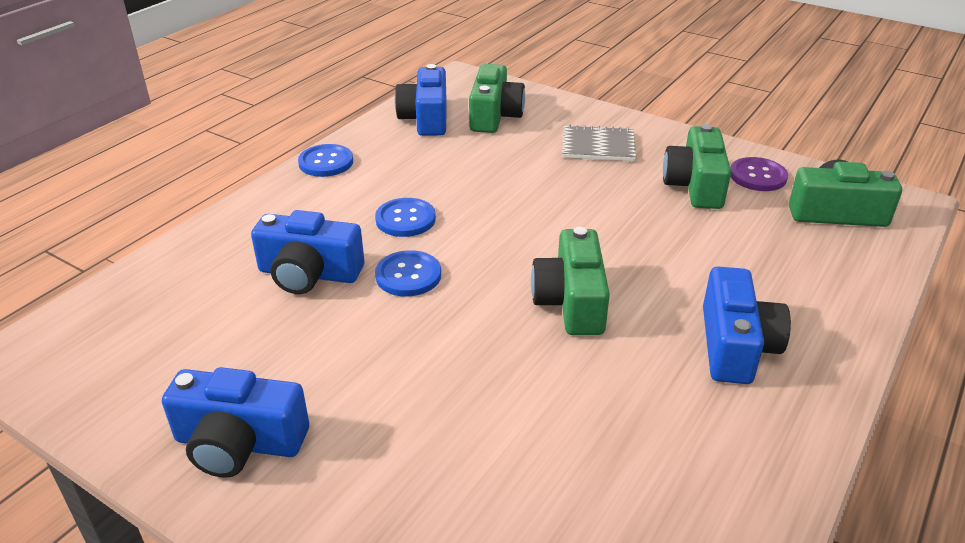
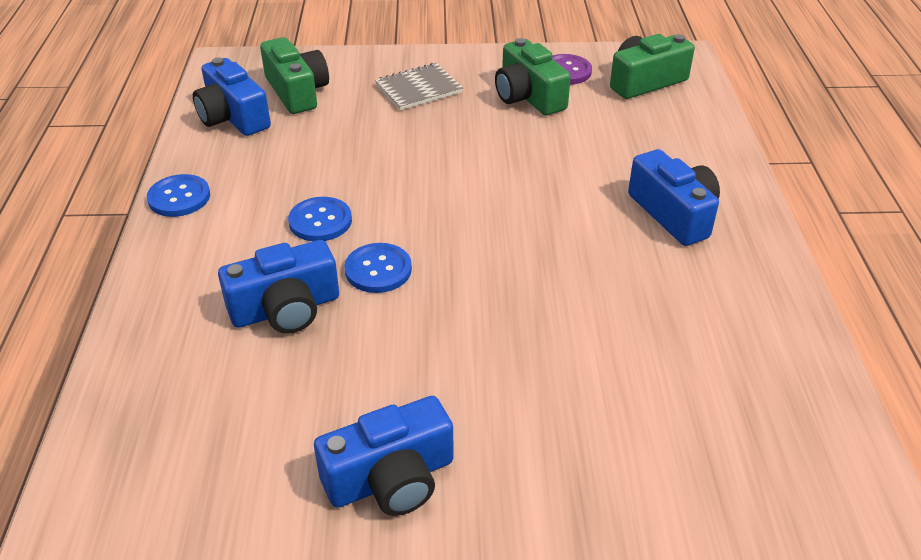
camera: 35 degrees left, 5 degrees up
(571, 301) = (531, 232): green camera -> none

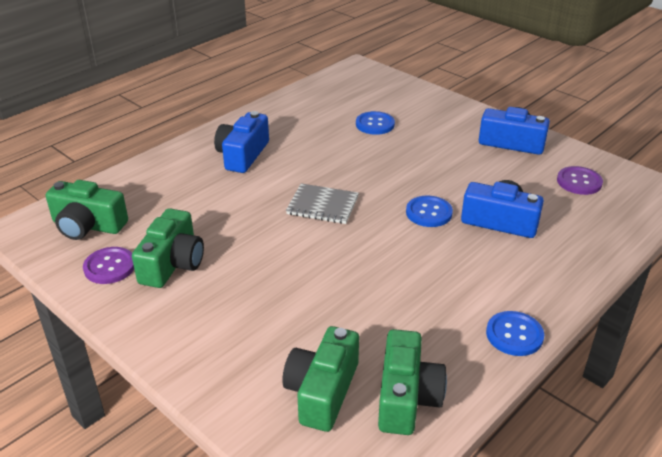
camera: 135 degrees left, 5 degrees down
(223, 453) = (579, 182): none -> purple button
(233, 117) = (406, 397): blue camera -> green camera
(320, 221) = (431, 258): blue button -> blue button (375, 124)
(418, 89) = (228, 323): grey notebook -> grey notebook (322, 206)

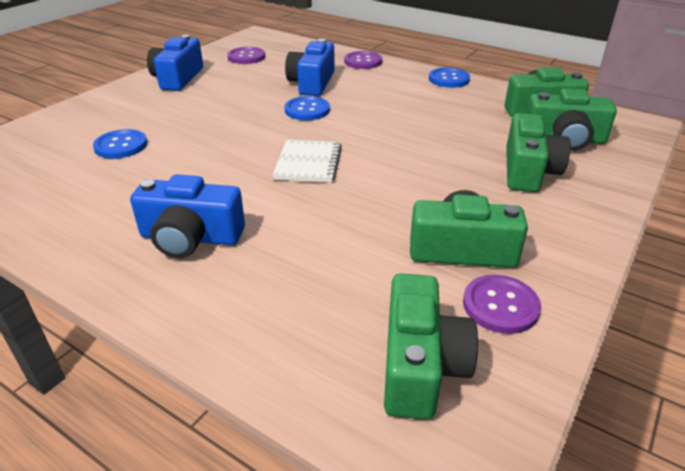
camera: 100 degrees left, 0 degrees up
(265, 336) = (528, 171): none -> green camera
(322, 206) = (308, 163): grey notebook -> white notebook
(575, 267) = (363, 61): none -> purple button

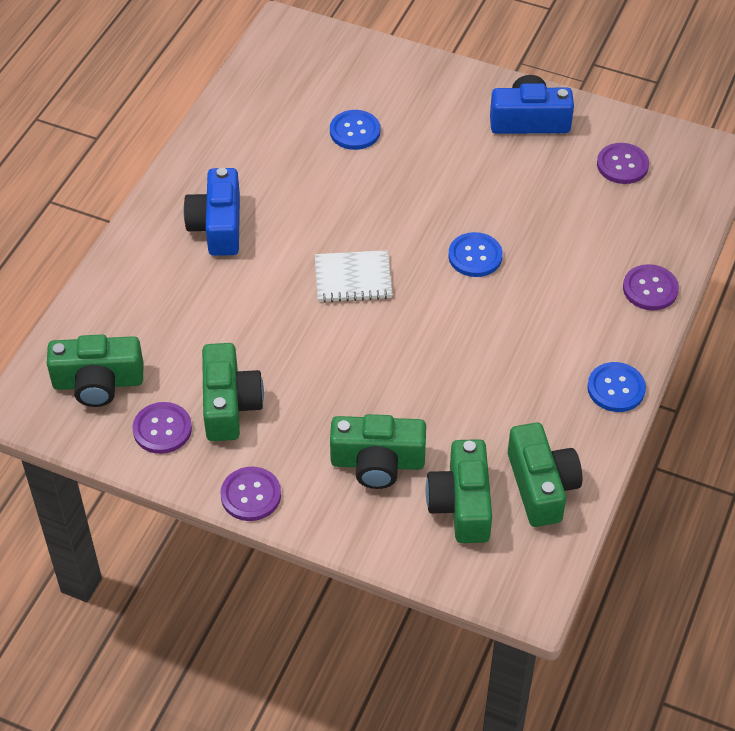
camera: 80 degrees right, 15 degrees up
(312, 83) = (555, 247): blue camera -> none
(584, 244) = (251, 495): none -> purple button

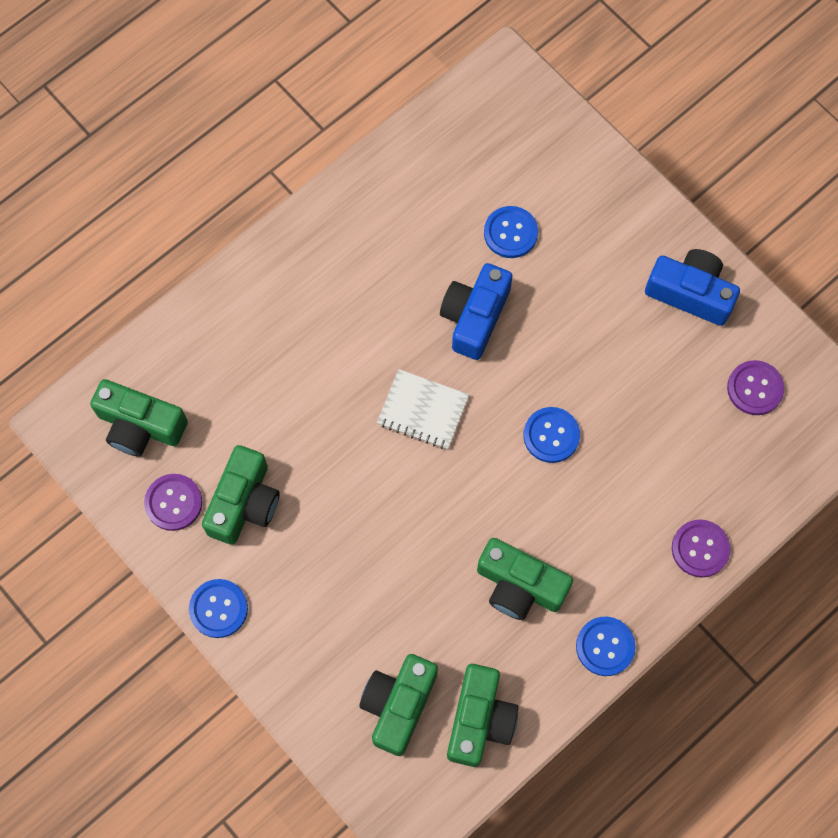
camera: 25 degrees right, 20 degrees up
(218, 226) = (326, 293): blue camera -> blue camera (474, 317)
(251, 495) = (218, 609): purple button -> blue button
(377, 462) = (345, 626): green camera -> green camera (519, 586)

